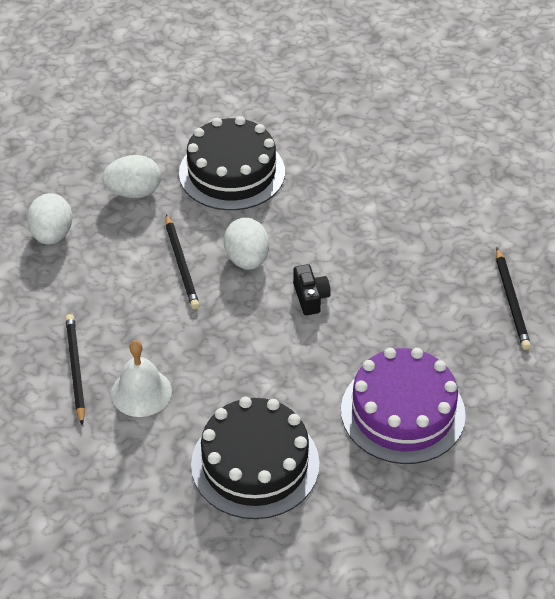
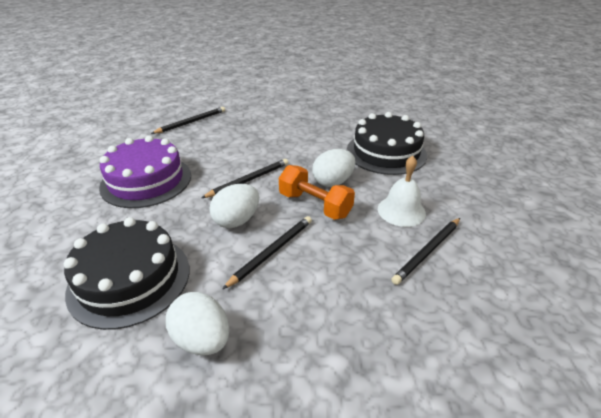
camera: 125 degrees left, 10 degrees down
(52, 235) = (318, 372): white egg -> white egg (333, 182)
(216, 328) = (315, 205): none -> orange dumbbell
(310, 297) = (248, 180): black camera -> black pencil
(402, 412) = (300, 127): purple cake -> purple cake (146, 180)

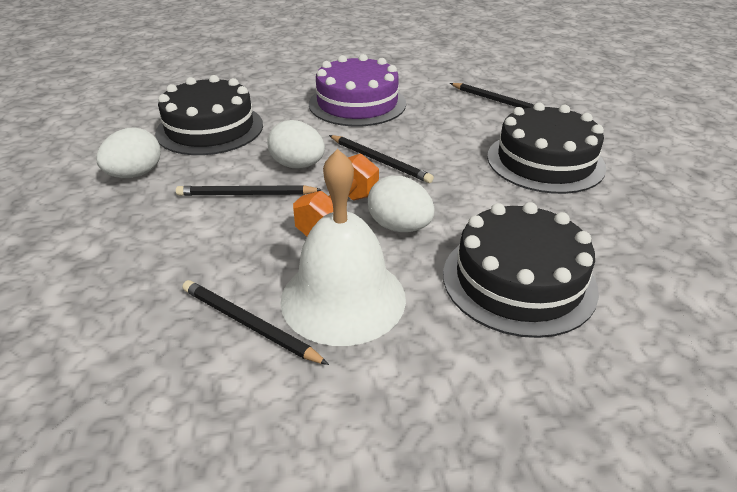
camera: 80 degrees right, 0 degrees up
(272, 252) = (246, 194): black pencil -> black pencil turned 150 degrees clockwise
(277, 123) = (545, 161): none -> black cake
(401, 211) = (343, 298): white bell -> white bell, size x1.62

